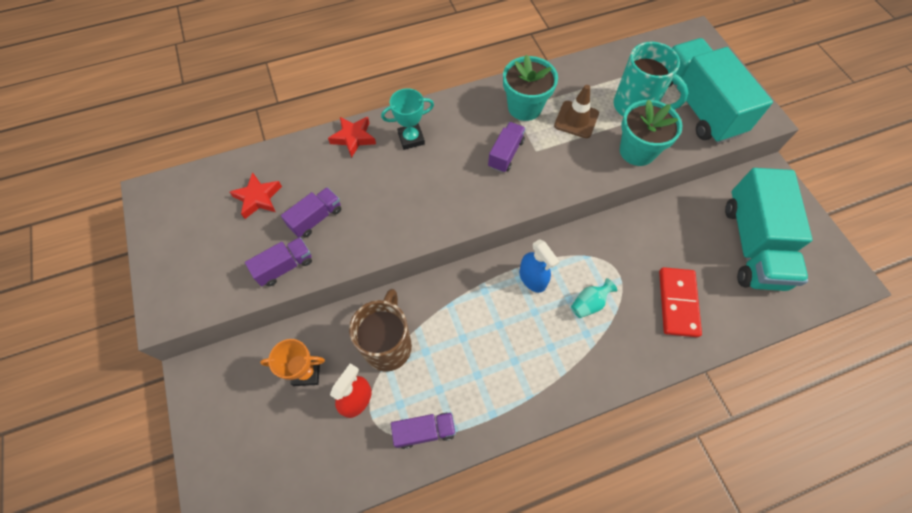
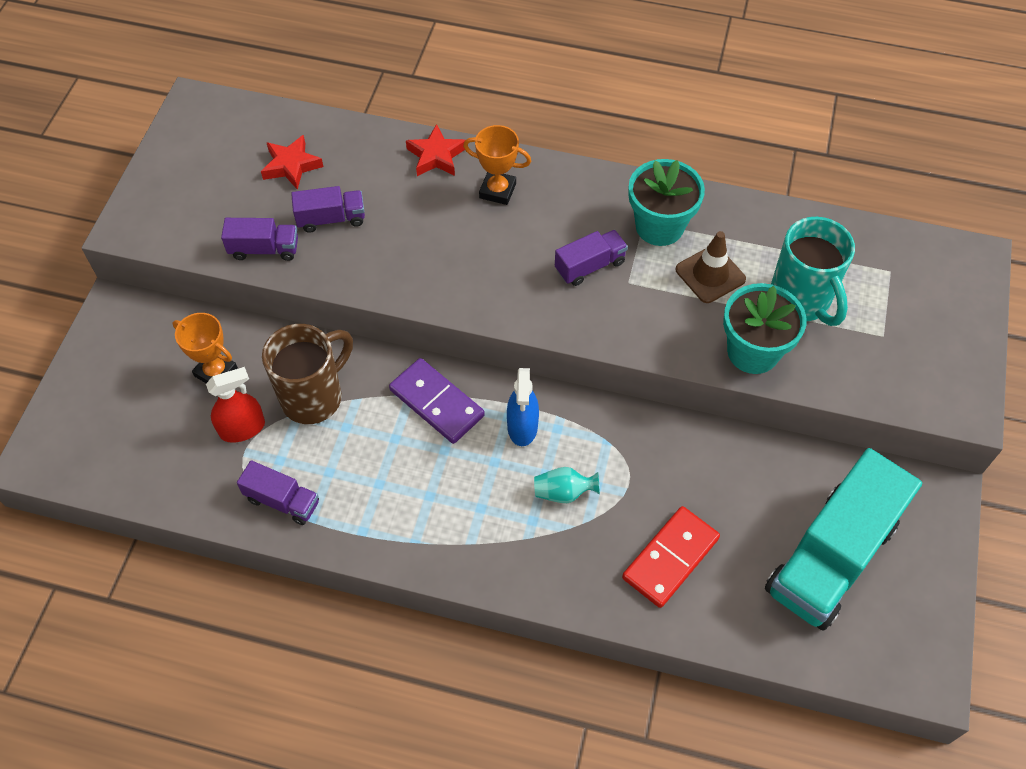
camera: 35 degrees right, 5 degrees down
(411, 138) = (497, 190): turquoise trophy -> orange trophy
(469, 297) = (436, 403): none -> purple domino
(697, 106) = (885, 345): turquoise truck -> none

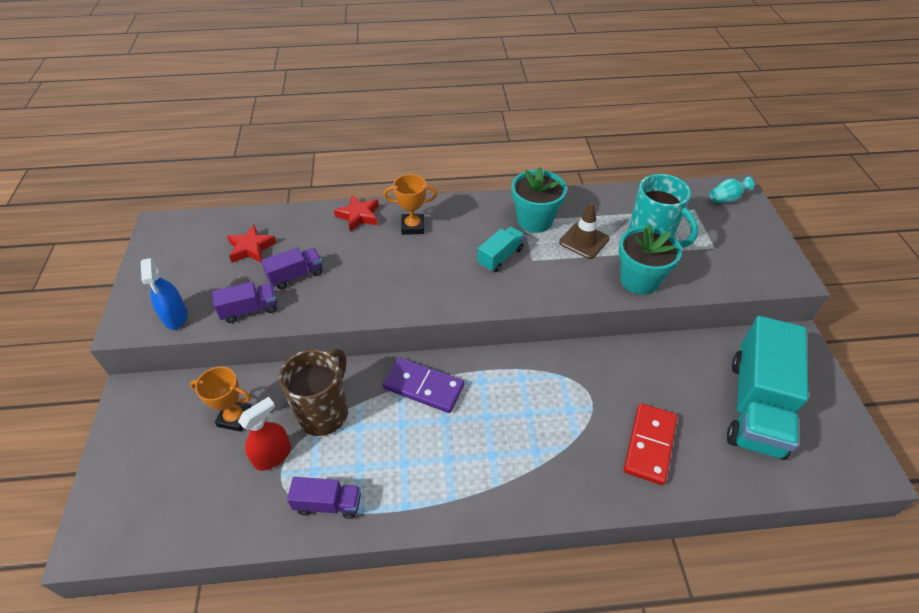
camera: 20 degrees left, 10 degrees down
(522, 426) = (495, 384): blue spray bottle -> blue spray bottle (175, 317)
(564, 492) = (548, 422): turquoise vase -> turquoise vase (726, 199)
(590, 266) = (500, 257): purple truck -> turquoise truck

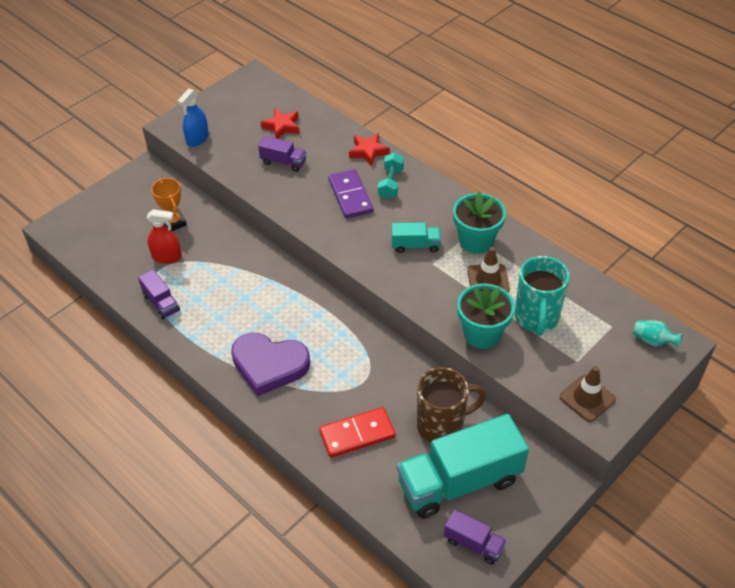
camera: 50 degrees right, 0 degrees up
(250, 310) = (235, 164): purple truck -> purple truck (474, 544)
(324, 412) = (216, 257): brown mug -> brown mug (442, 425)
(412, 227) = (390, 183): orange trophy -> turquoise dumbbell
(423, 387) = (282, 289): purple domino -> purple domino (350, 196)
(507, 460) = (269, 365): none -> purple heart
(757, 266) = (587, 398): none -> brown traffic cone

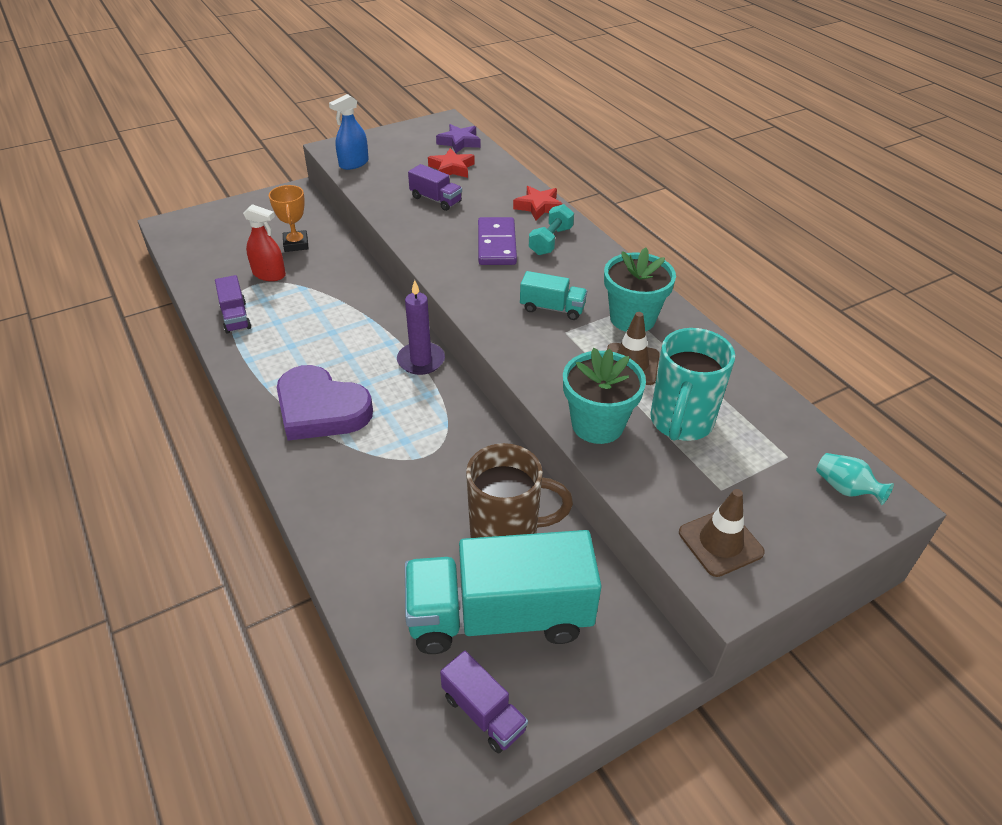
camera: 15 degrees right, 5 degrees down
(276, 97) = (459, 142): none -> purple star
(325, 306) = (421, 360): none -> purple candle
(357, 434) = (388, 516): red domino -> none

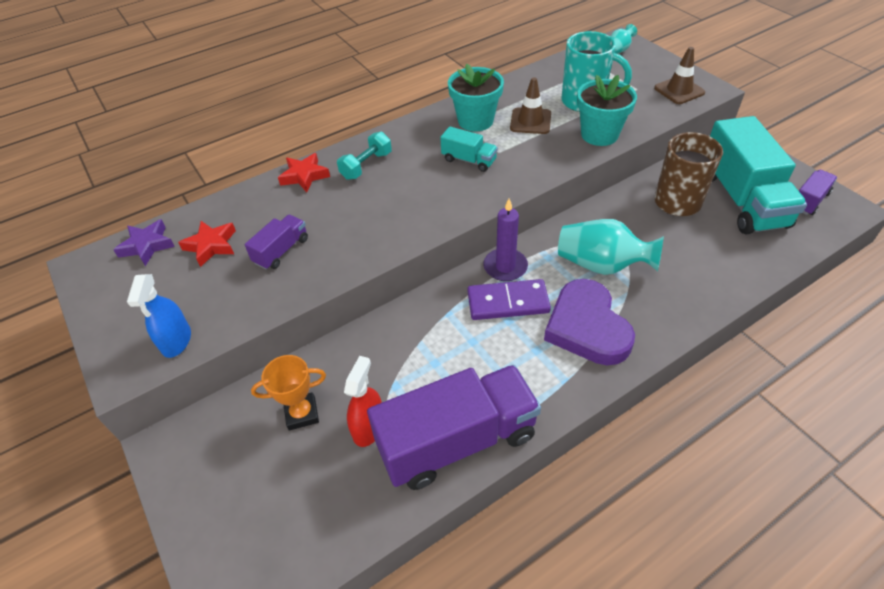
camera: 90 degrees left, 5 degrees up
(235, 317) = (457, 441): purple truck -> purple truck, size x2.15
(321, 409) = (587, 327): purple heart -> purple heart turned 135 degrees clockwise
(354, 163) = (176, 341): blue spray bottle -> blue spray bottle turned 45 degrees clockwise
(404, 436) = (602, 265): none -> turquoise vase
(496, 244) = (372, 199): purple domino -> purple domino (508, 302)
(550, 241) = (366, 165): turquoise dumbbell -> turquoise dumbbell turned 75 degrees counterclockwise
(552, 308) = (469, 160): turquoise truck -> turquoise truck turned 105 degrees clockwise

